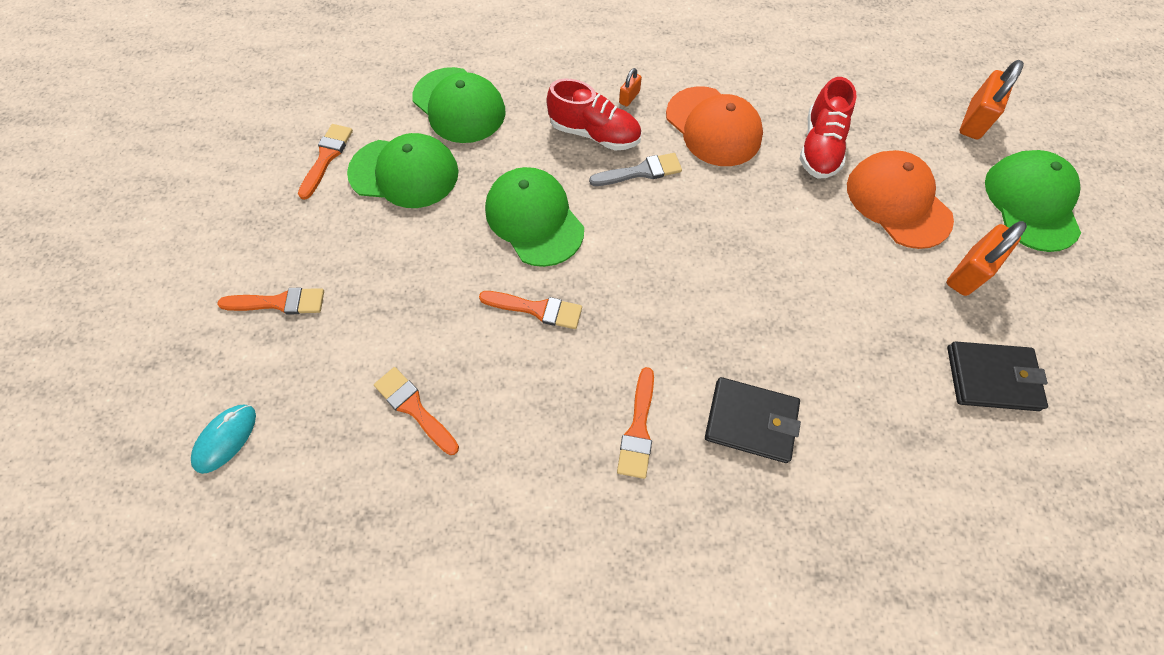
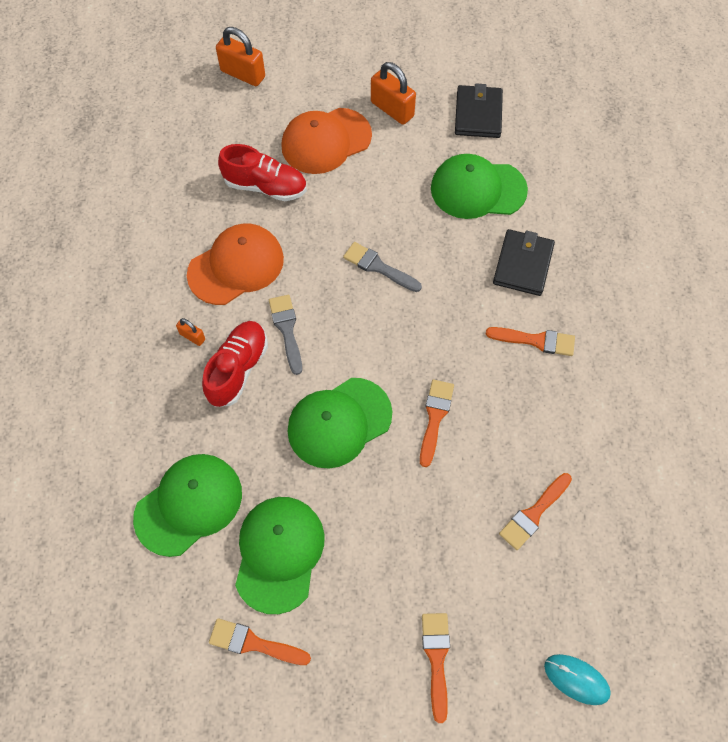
camera: 90 degrees left, 0 degrees up
(727, 256) = (379, 267): none -> grey brush
(1031, 203) = (329, 57): green cap -> green cap (477, 189)

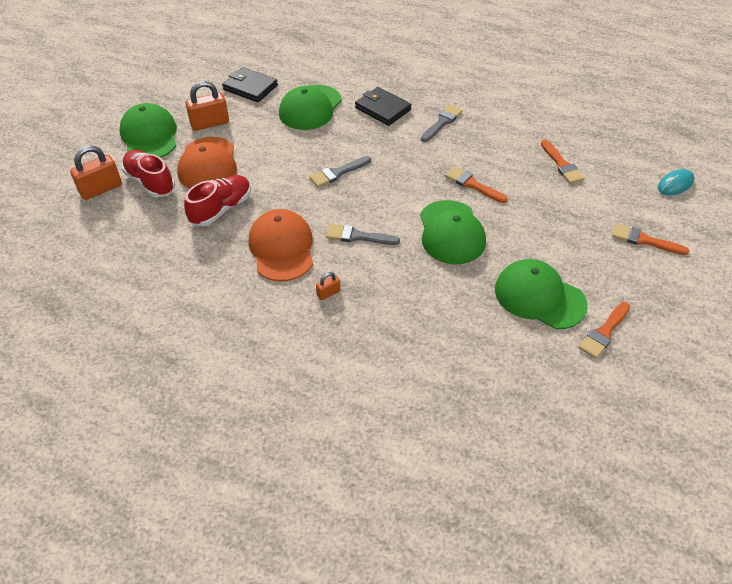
camera: 65 degrees left, 15 degrees down
(189, 504) = (476, 338): green cap -> green cap (149, 136)
(238, 369) = (375, 274): red shoe -> red shoe (150, 182)
(535, 340) = (442, 123): orange brush -> grey brush

